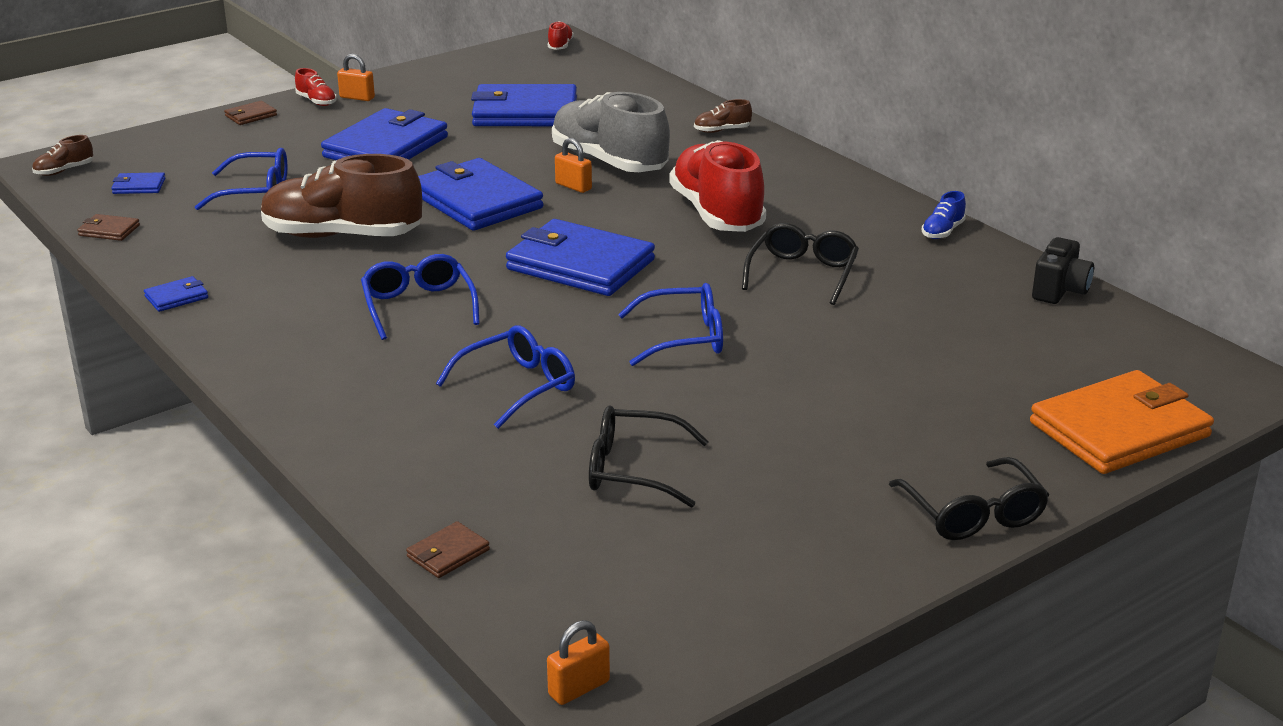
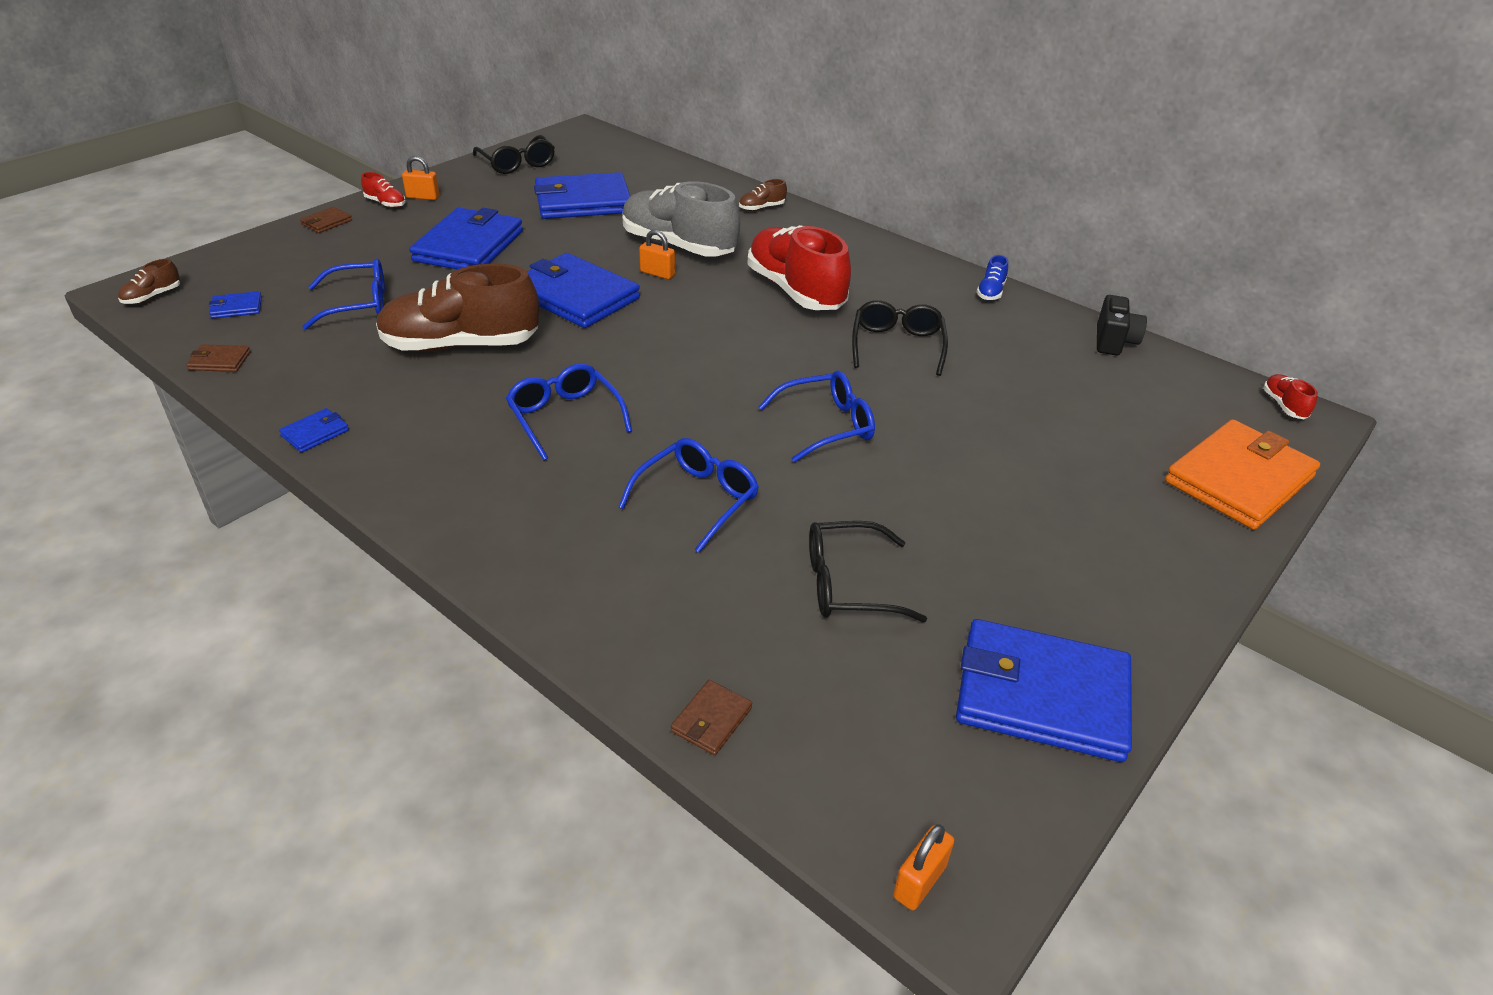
camera: 15 degrees left, 10 degrees up
(560, 46) = (587, 135): red shoe -> red shoe (1283, 405)
(580, 265) = (698, 355): blue wallet -> blue wallet (1041, 695)
(973, 514) = (1172, 590): black glasses -> black glasses (517, 163)

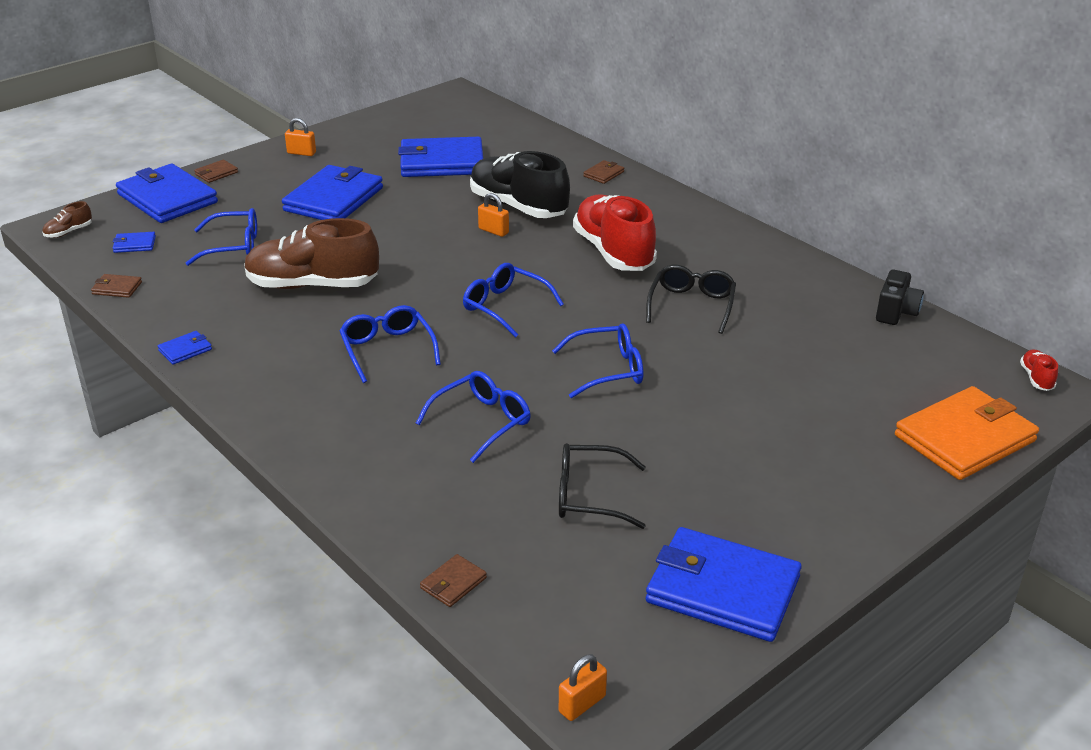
camera: 10 degrees right, 5 degrees down
(385, 203) = (268, 158): red shoe -> none
(517, 163) = (390, 124): black glasses -> none
(575, 296) = (417, 248): blue wallet -> blue wallet (167, 198)
(678, 246) = (518, 207): grey shoe -> black shoe
(691, 358) = (505, 307): none -> blue glasses
(762, 208) = (603, 174): brown shoe -> brown wallet
(990, 292) = (795, 261): blue shoe -> none

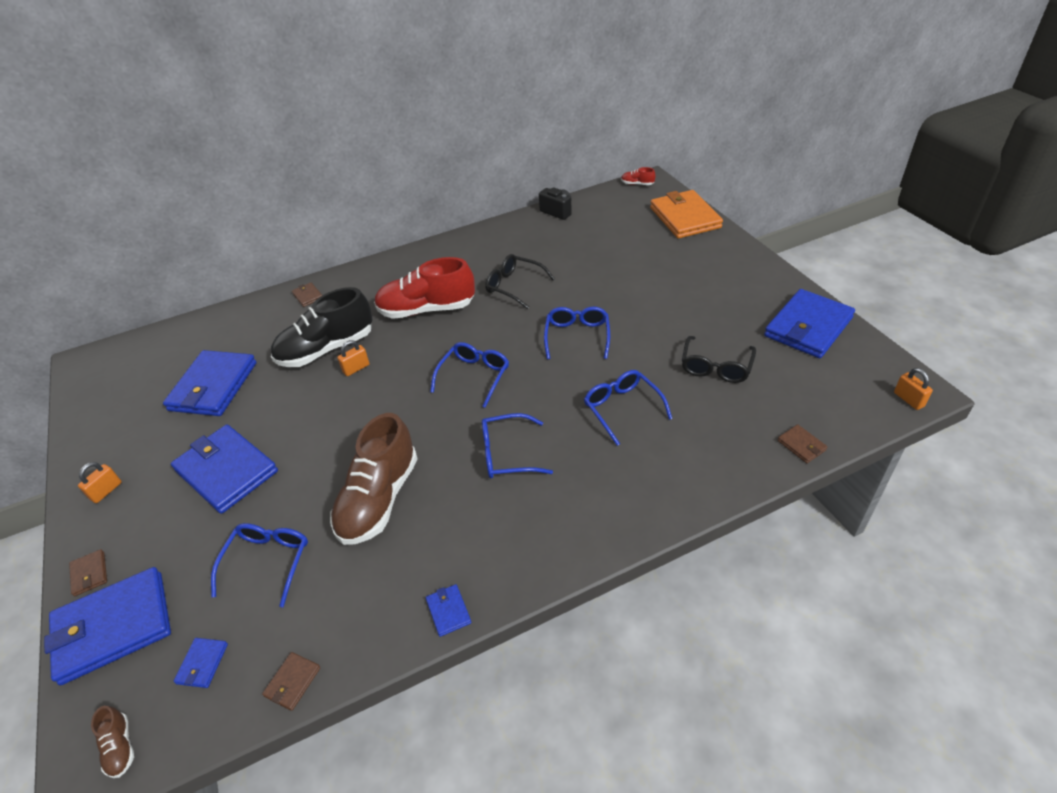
camera: 70 degrees left, 10 degrees up
(505, 307) = (474, 376): blue glasses -> blue glasses turned 150 degrees clockwise

